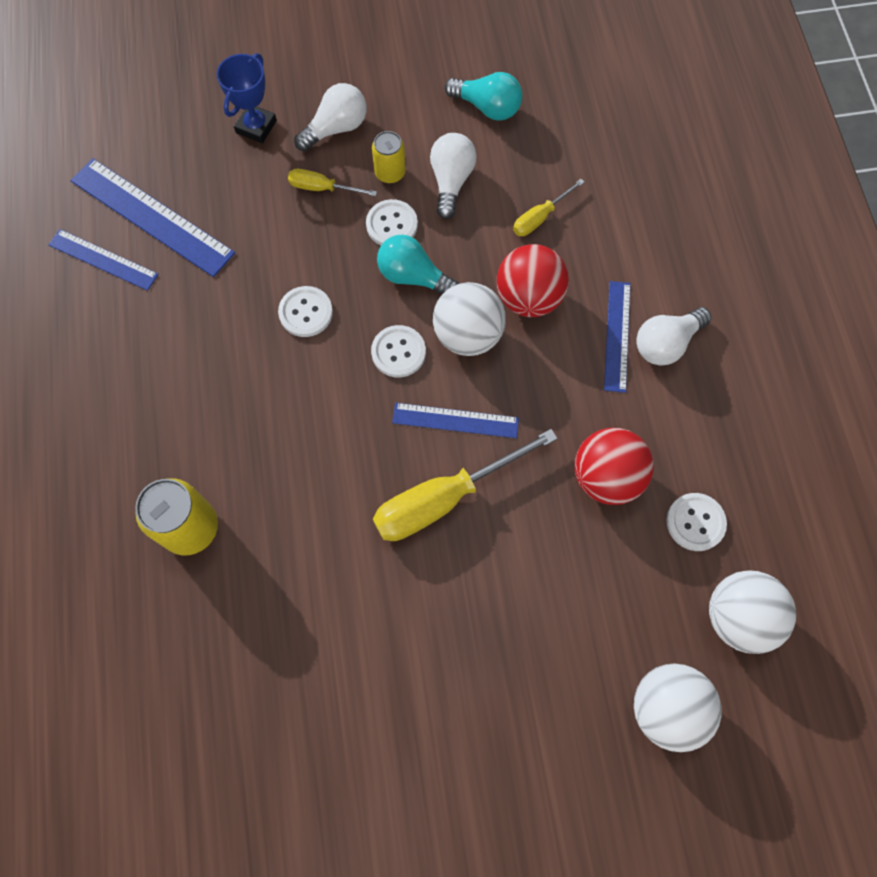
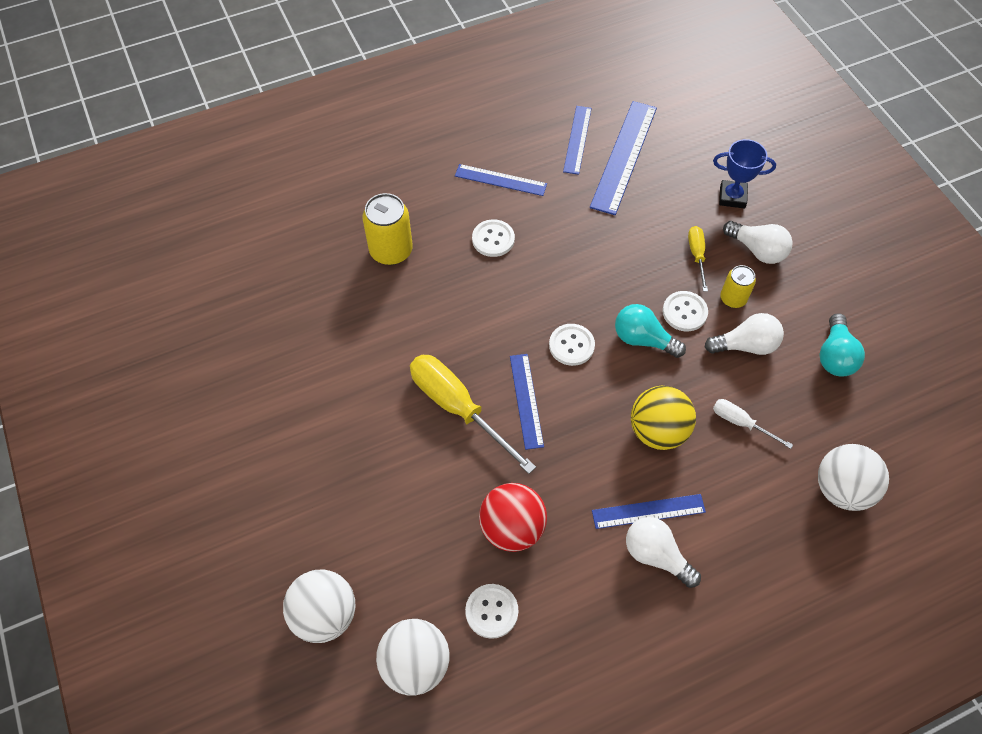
camera: 75 degrees right, 10 degrees down
(130, 366) = (500, 180): none -> blue ruler
(306, 312) = (582, 274): white button -> white button (493, 239)
(413, 276) = (643, 339): turquoise light bulb -> turquoise light bulb turned 75 degrees counterclockwise
(468, 335) = (605, 392): white ball -> white ball (841, 489)
(528, 298) = (657, 431): red ball -> yellow ball
(540, 217) = (741, 423): yellow screwdriver -> white screwdriver

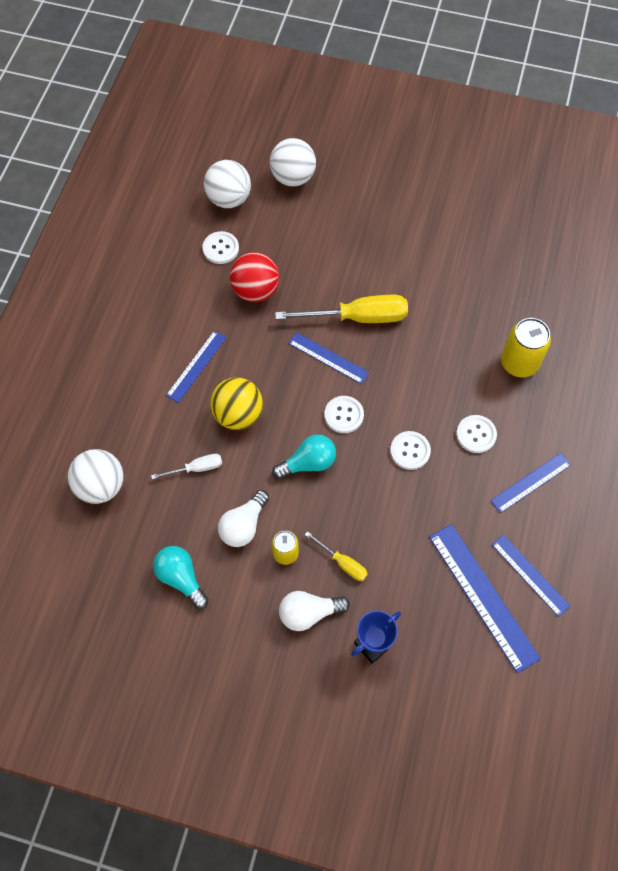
camera: 130 degrees right, 5 degrees up
(656, 555) = (169, 348): white light bulb -> none
(684, 312) = (304, 509): white button -> white button (410, 451)

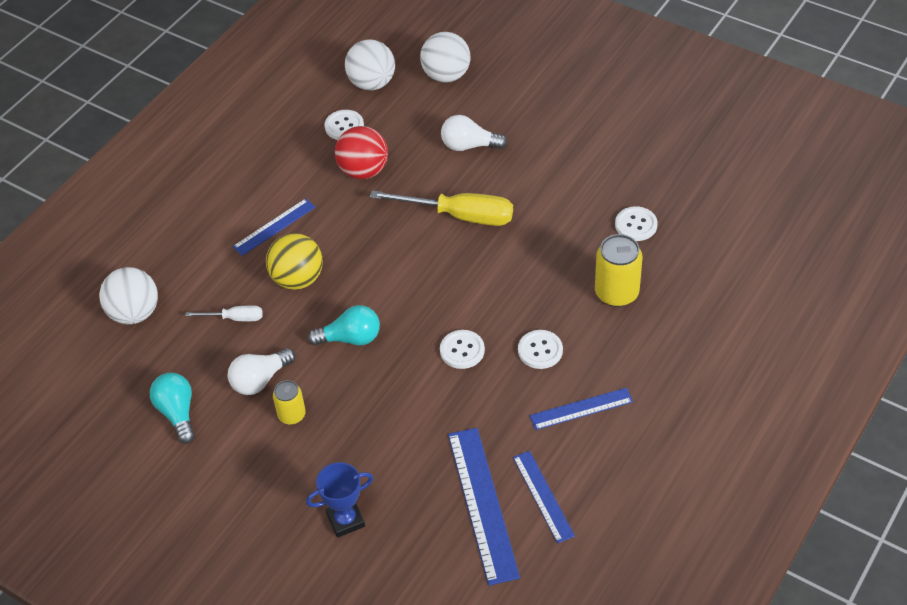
camera: 20 degrees right, 15 degrees down
(309, 613) = (292, 475): white light bulb -> white light bulb (469, 146)
(328, 358) = (412, 247): blue ruler -> none
(342, 563) = (347, 438): yellow screwdriver -> none
(344, 415) = (406, 302): white button -> white button (636, 225)

